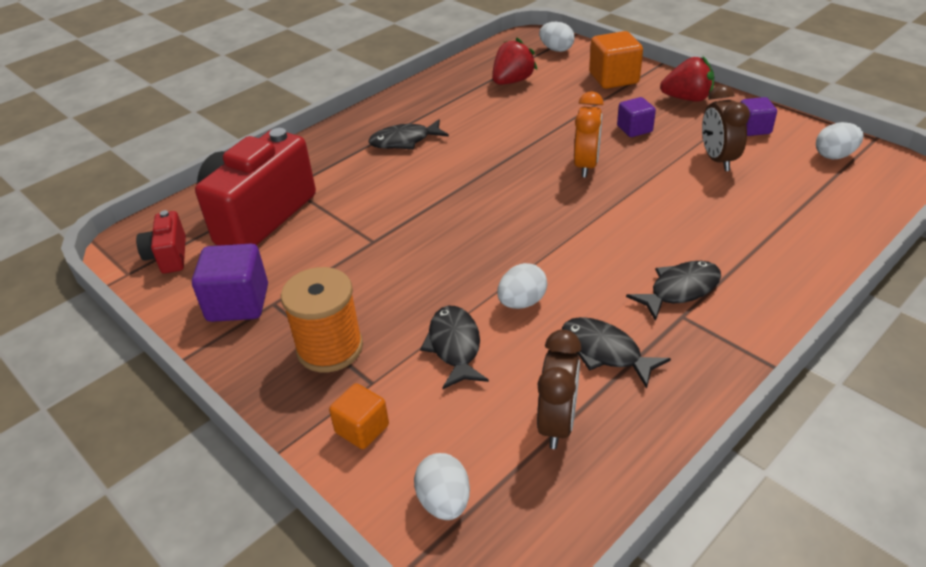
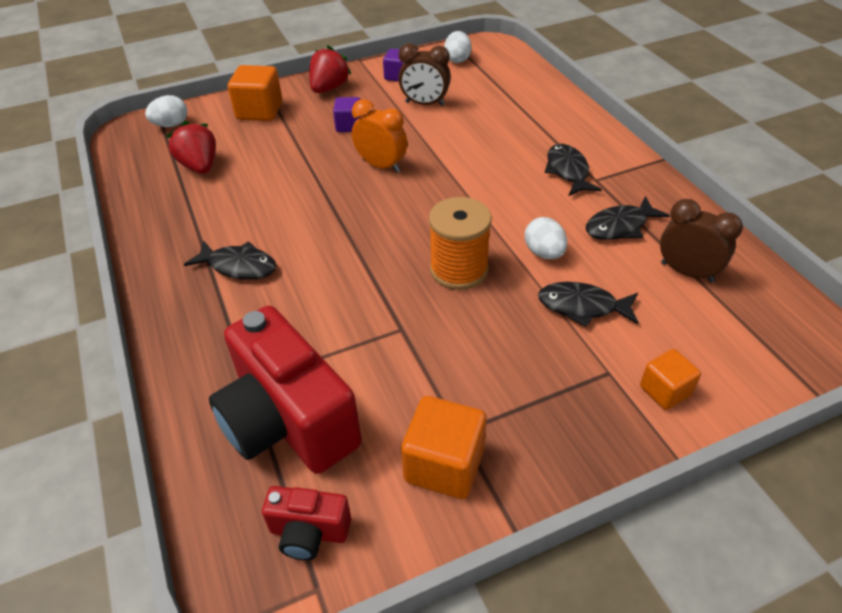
camera: 70 degrees left, 5 degrees up
(238, 303) = (444, 465): purple cube -> orange cube
(330, 348) = (551, 394): orange spool -> orange spool (459, 270)
(404, 141) = (238, 266): black fish -> black fish turned 75 degrees counterclockwise
(444, 501) = (754, 355): white egg -> none

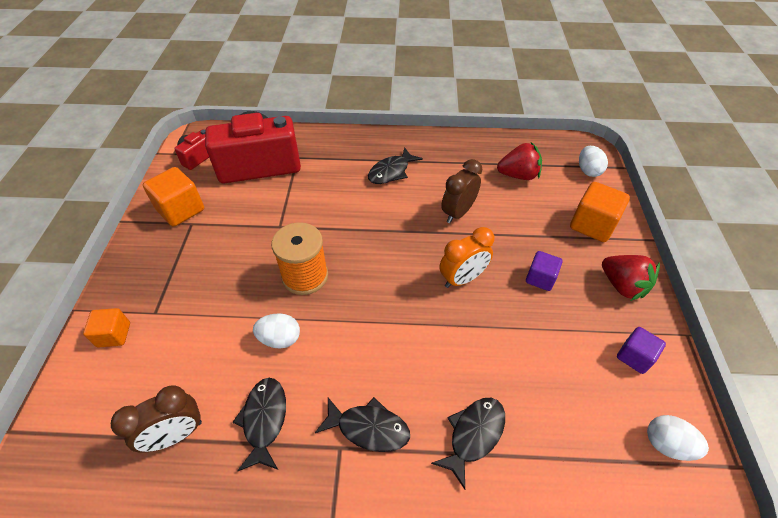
camera: 115 degrees right, 5 degrees up
(425, 104) = (560, 357): brown clock -> brown clock (458, 212)
(582, 307) = (212, 331): black fish -> black fish (473, 435)

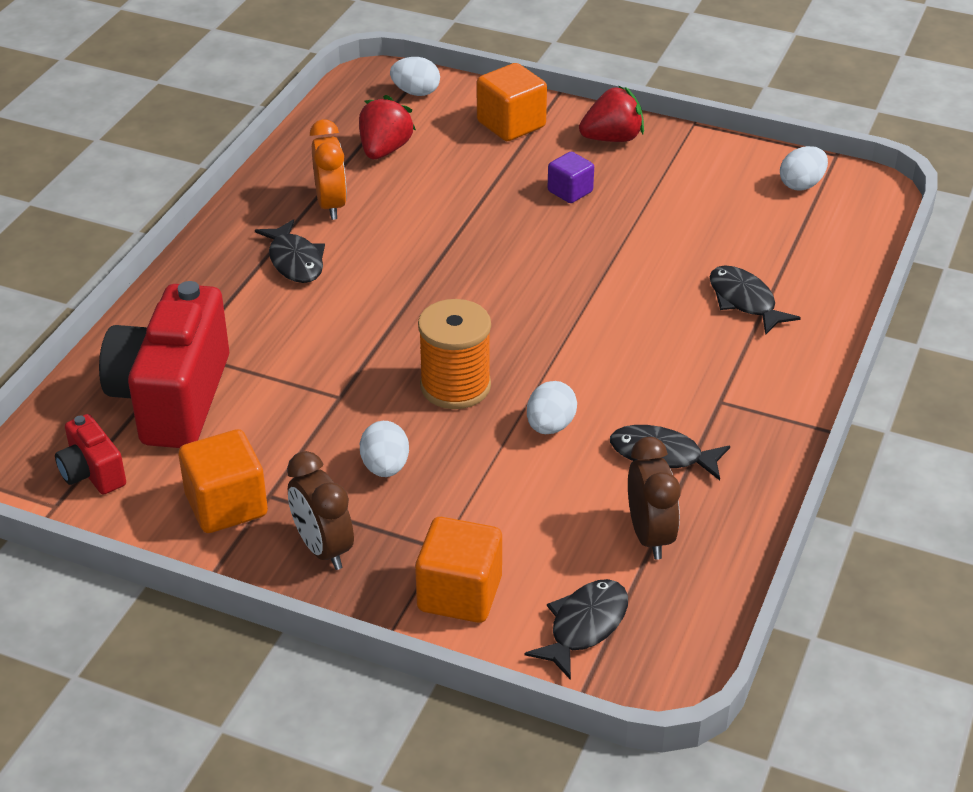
camera: 70 degrees left, 10 degrees down
(114, 335) = (459, 594): orange cube -> orange cube, size x1.61
(222, 265) = (385, 467): none -> white egg
(368, 428) = (706, 374): black fish -> black fish (584, 626)
(458, 212) = (421, 222): brown clock -> brown clock (323, 549)
(462, 279) = (537, 250): orange clock -> orange clock (331, 205)
(634, 357) = (703, 166): purple cube -> none

